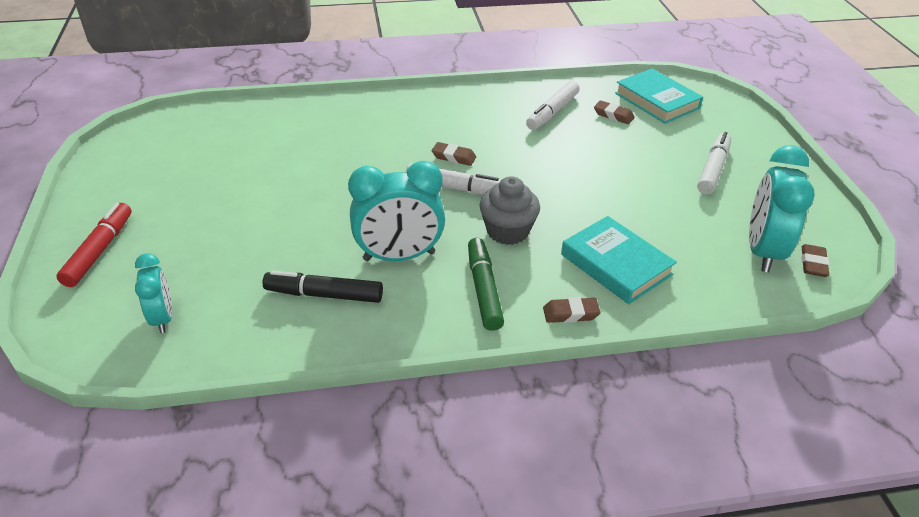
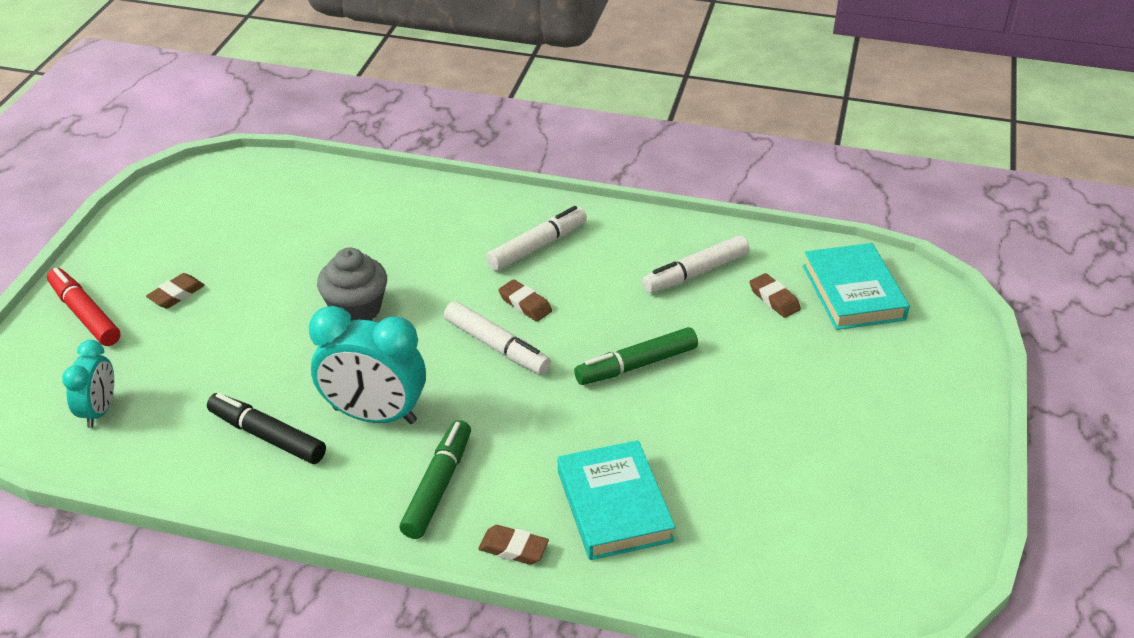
camera: 25 degrees right, 0 degrees up
(99, 251) = (85, 315): red marker -> red marker turned 75 degrees counterclockwise
(507, 231) = (517, 422): grey cupcake -> grey cupcake (356, 309)
(559, 175) = (636, 365): none -> green marker
(712, 169) = (846, 416): white marker -> white marker (537, 246)
(762, 251) = (817, 549): turquoise clock -> none
(813, 264) = (871, 588): brown eraser -> brown eraser (176, 294)

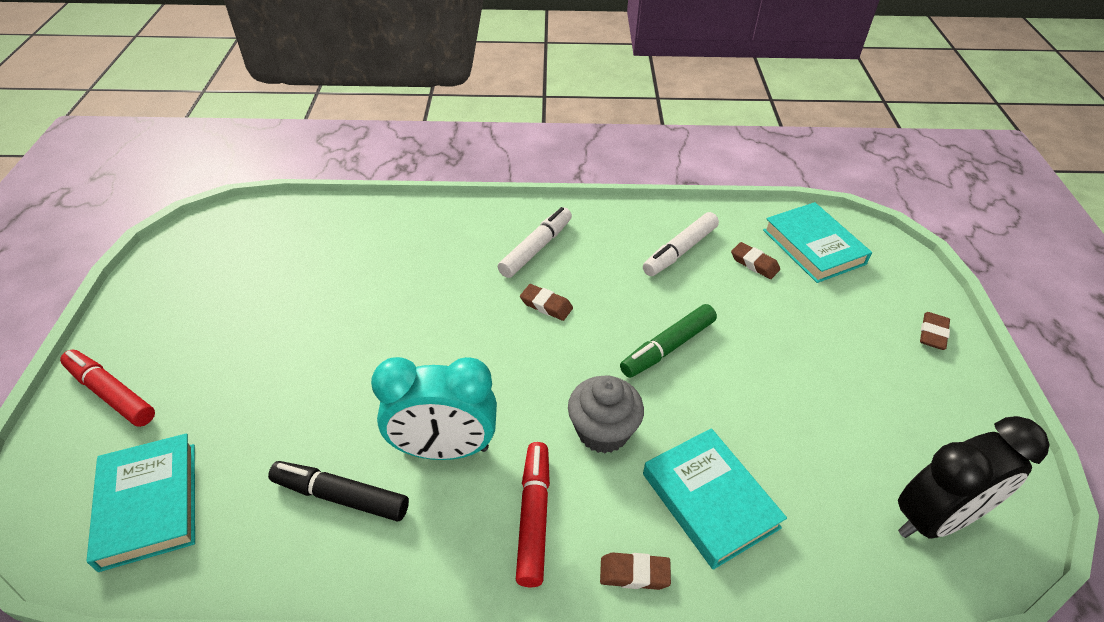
camera: 15 degrees left, 5 degrees up
(99, 411) = (149, 504): turquoise clock -> turquoise book
(176, 294) = (205, 354): brown eraser -> brown eraser (933, 334)
(356, 309) = (391, 338): grey cupcake -> grey cupcake (603, 431)
(437, 486) = (533, 517): green marker -> red marker
(496, 346) = (536, 352): white marker -> none
(837, 565) = (935, 518): none -> black clock

